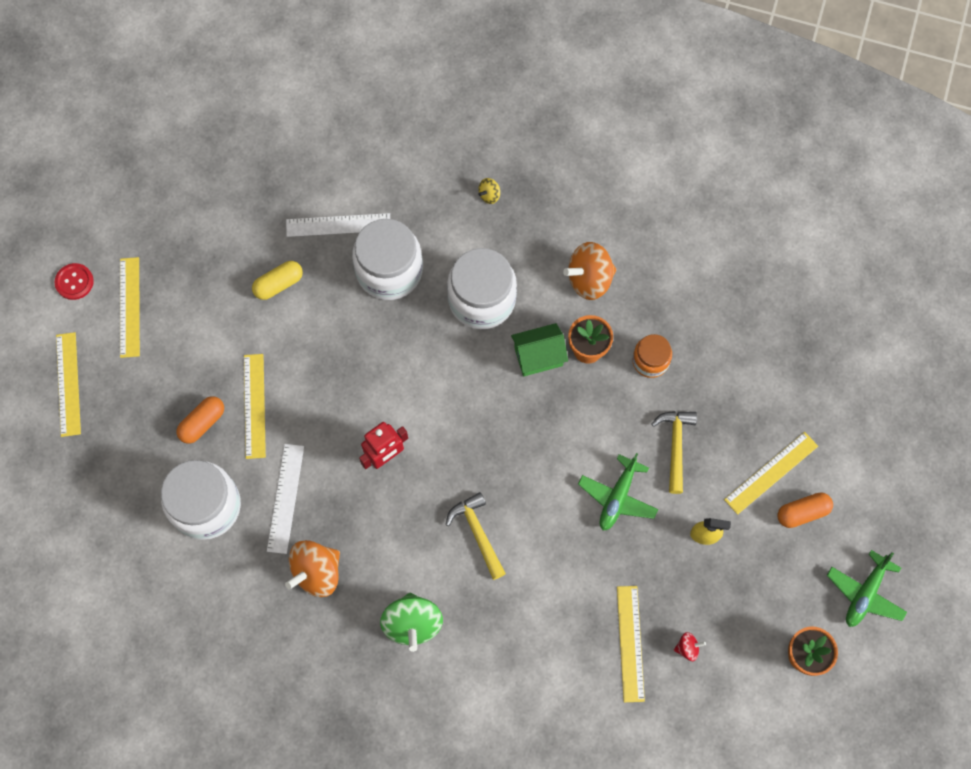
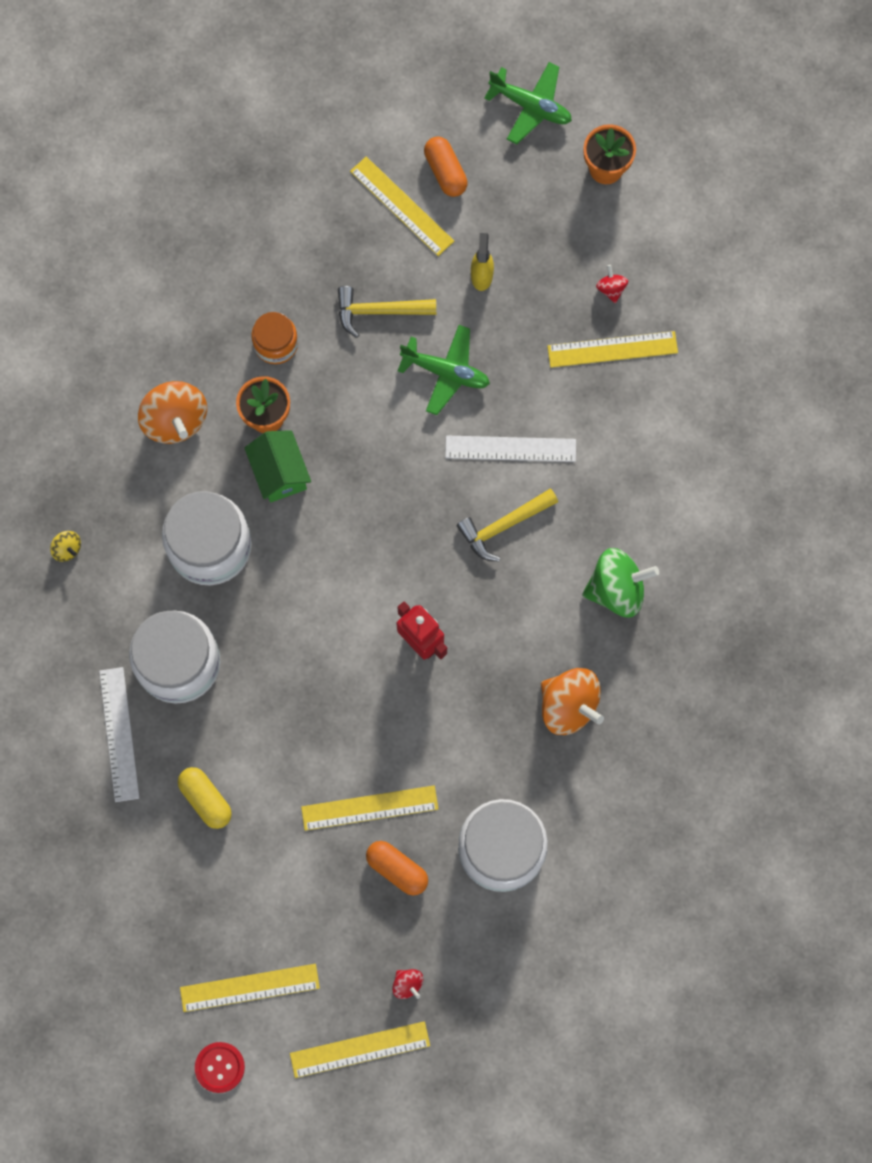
camera: 95 degrees left, 5 degrees up
(111, 423) = (407, 984): none -> red spinning top
(286, 498) = (482, 754): white ruler -> white ruler (510, 448)

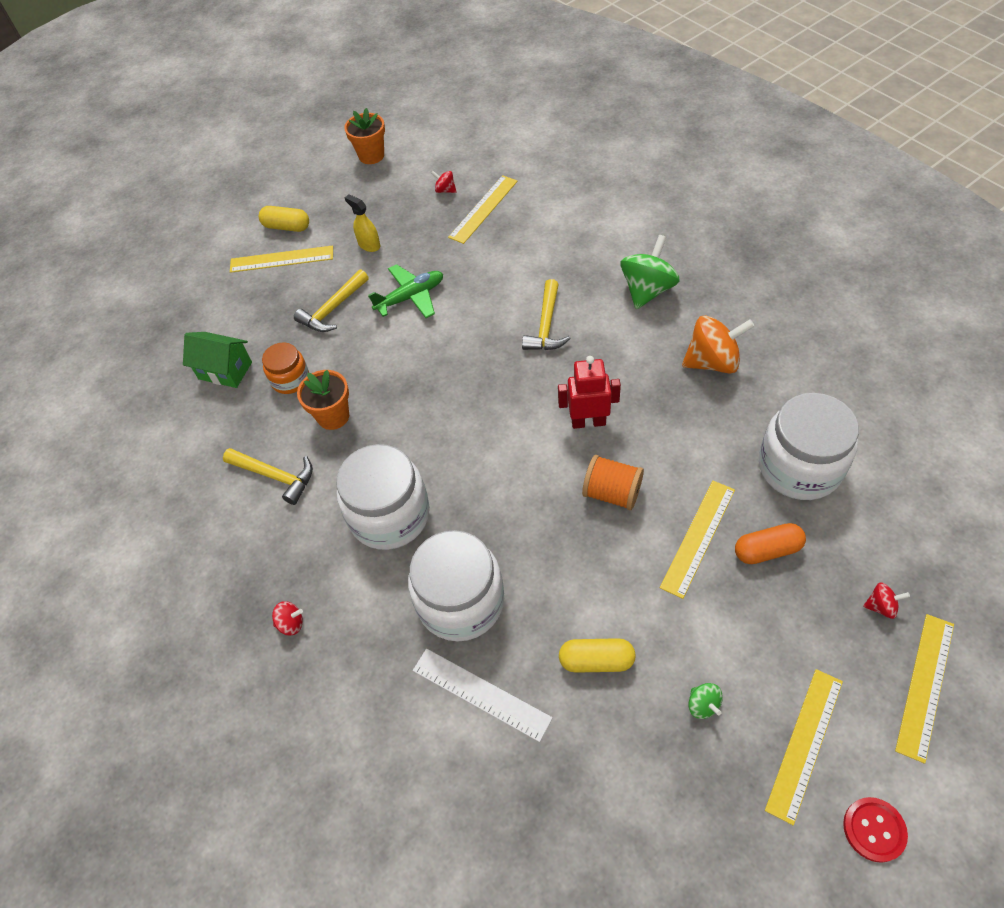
camera: 45 degrees left, 20 degrees down
(67, 549) = (291, 623): yellow spinning top -> red spinning top
(175, 420) = (275, 476): orange spinning top -> yellow hammer
(227, 899) = (703, 705): none -> green spinning top
(280, 473) = (381, 433): green house -> green house (225, 370)
(362, 711) = (612, 493): none -> orange spool
(445, 172) = (287, 227): orange capsule -> yellow capsule
(510, 448) = (496, 292): white ruler -> none
(531, 106) = (297, 168): green plane -> none

